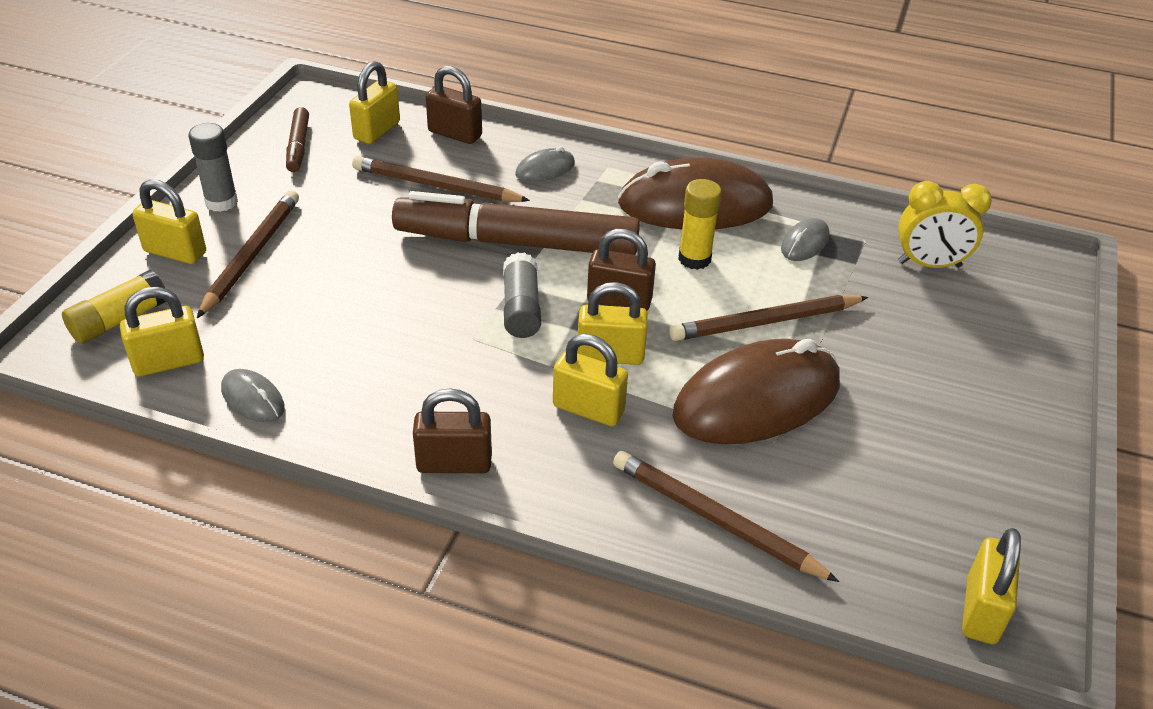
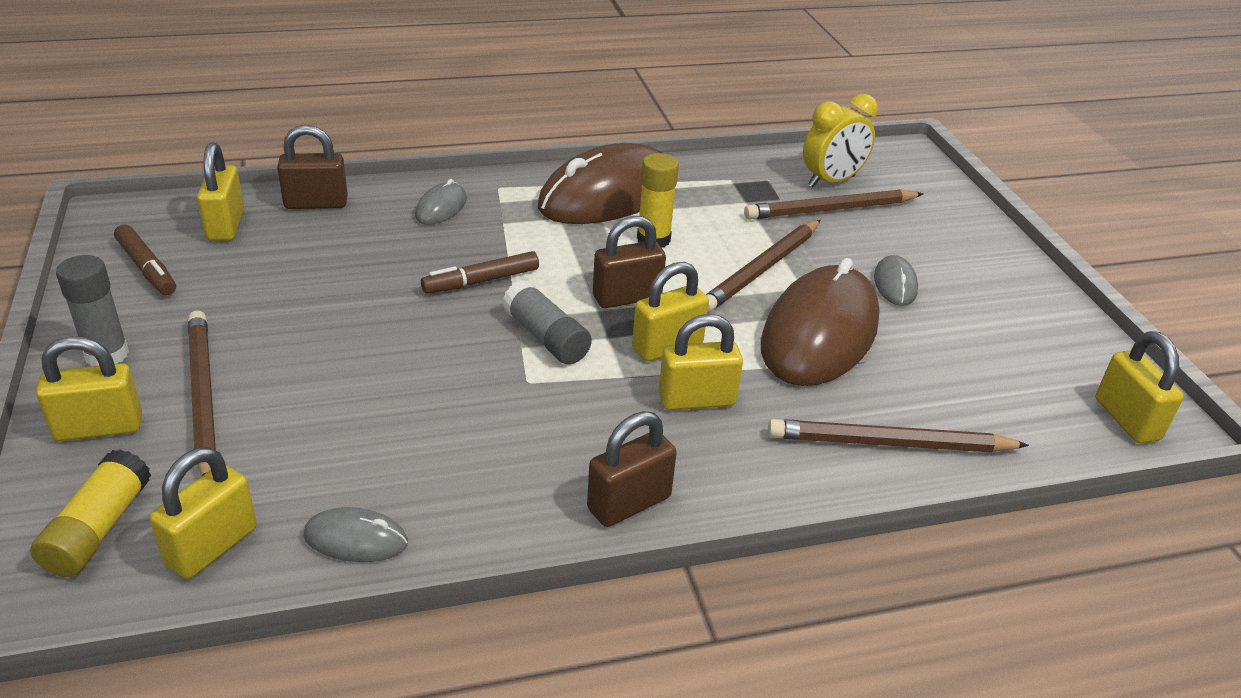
camera: 35 degrees left, 5 degrees down
(436, 186) = (345, 257): brown pencil -> brown pencil (830, 210)
(516, 243) = (481, 281): brown marker -> brown marker, size x0.44
(805, 243) = (726, 196): grey mouse -> grey mouse (895, 284)

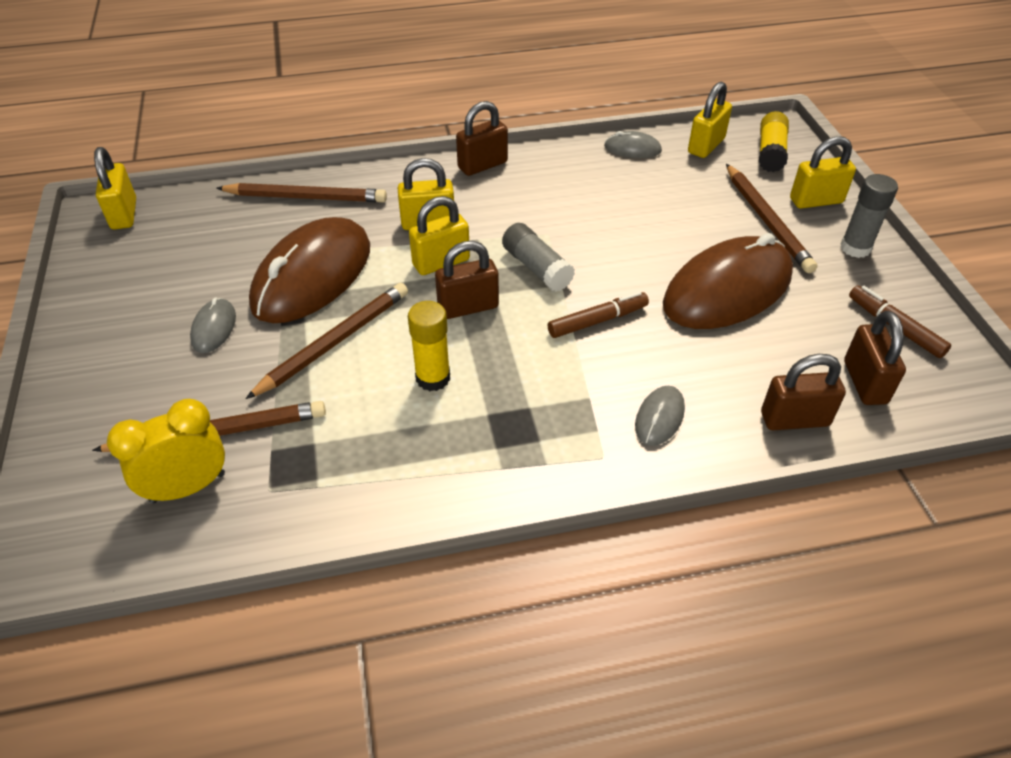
camera: 175 degrees left, 10 degrees up
(226, 225) = (864, 382): yellow padlock -> brown padlock
(608, 195) = (474, 447): brown mouse -> brown mouse (727, 290)

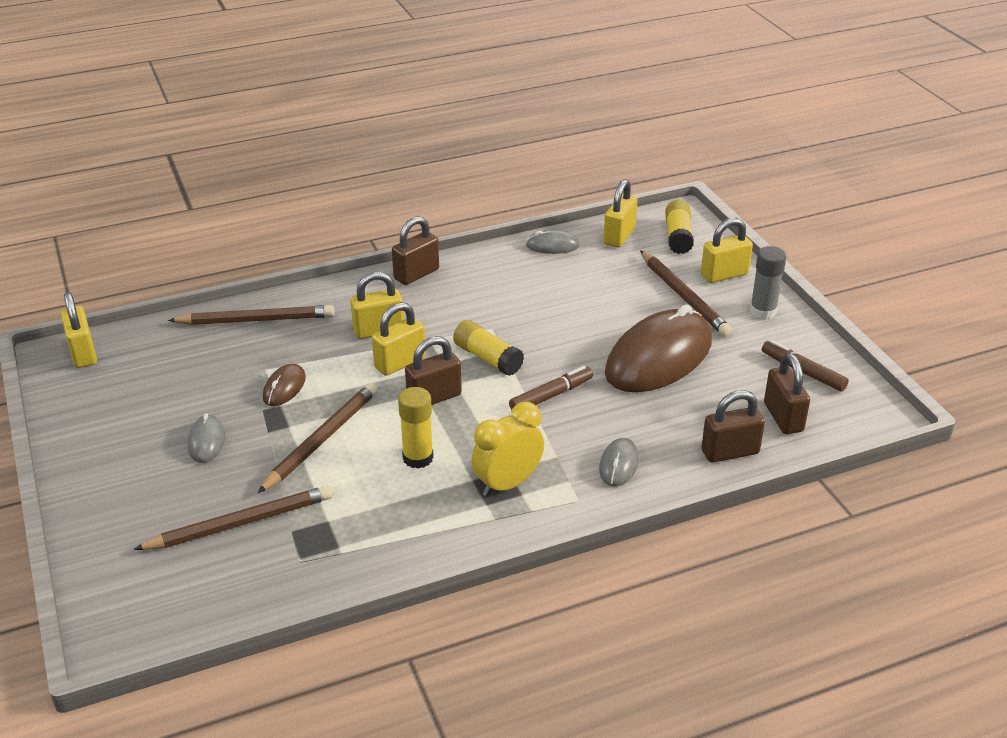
camera: 10 degrees left, 10 degrees down
(188, 487) = (228, 568): yellow clock -> yellow clock (507, 484)
(312, 276) = (284, 388): brown mouse -> brown mouse, size x0.43
(536, 268) = (488, 358): grey glue stick -> yellow glue stick

